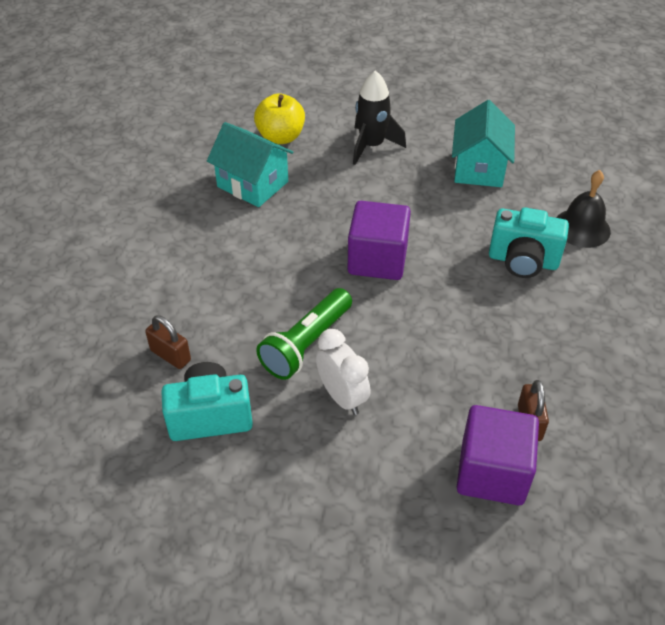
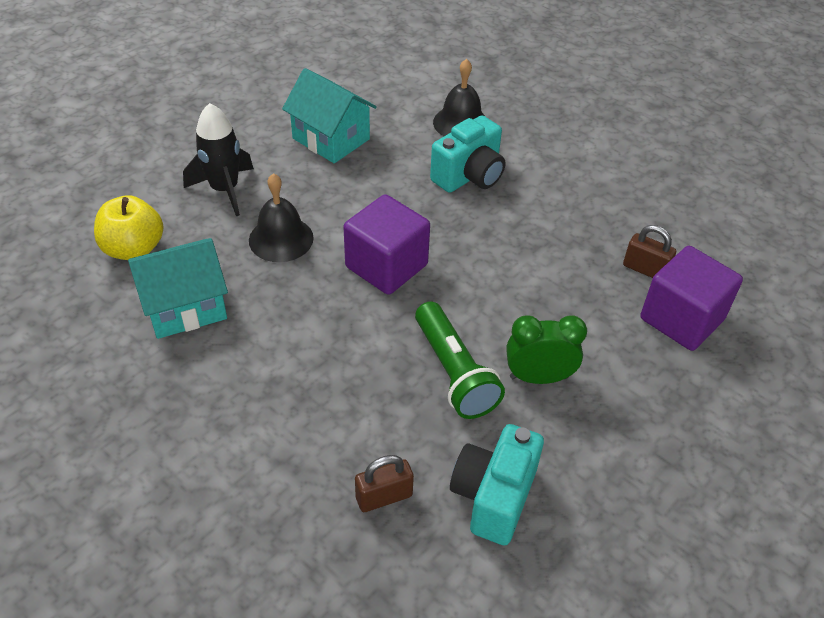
camera: 60 degrees left, 0 degrees up
(342, 397) = (538, 377): white clock -> green clock
(352, 195) = (281, 239): none -> black bell

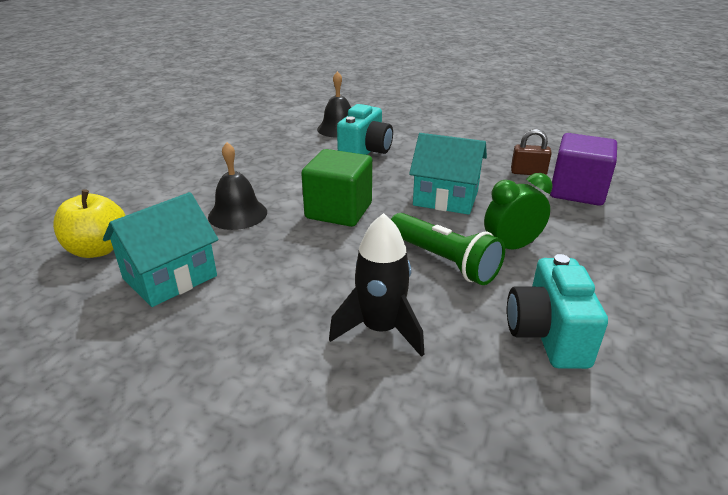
camera: 20 degrees left, 15 degrees down
(225, 189) = (169, 196): black rocket -> black rocket (380, 329)
(331, 139) = (245, 153): turquoise house -> turquoise house (445, 198)
(384, 496) = (453, 366): brown padlock -> none
(386, 266) = (339, 211): purple cube -> green cube

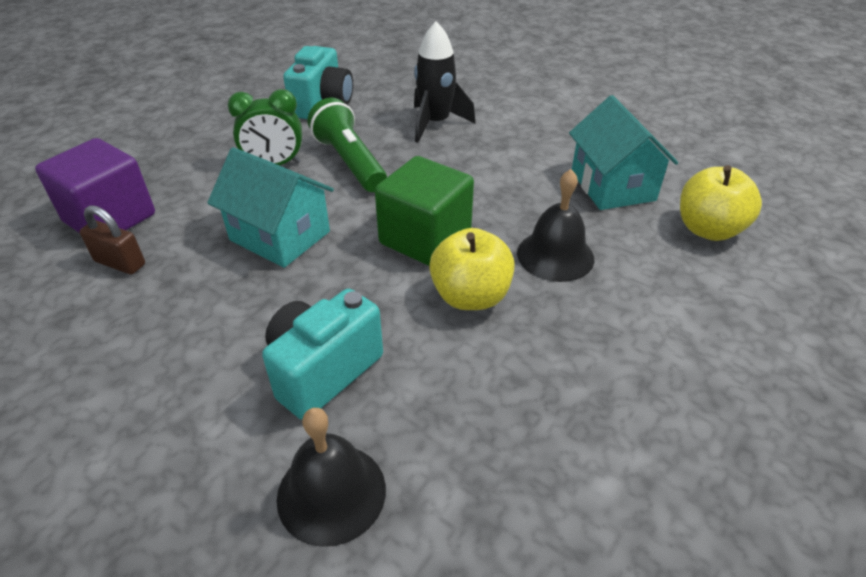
camera: 165 degrees left, 10 degrees up
(170, 277) = (612, 186): turquoise house -> turquoise house turned 75 degrees counterclockwise
(296, 186) = (470, 296): none -> yellow apple

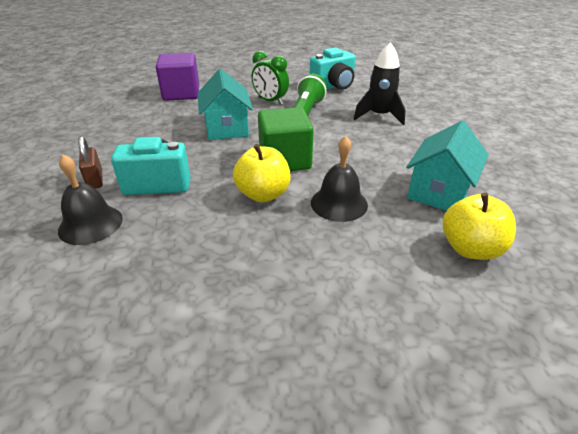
camera: 45 degrees right, 5 degrees down
(120, 263) = (160, 109): brown padlock -> brown padlock (95, 180)

